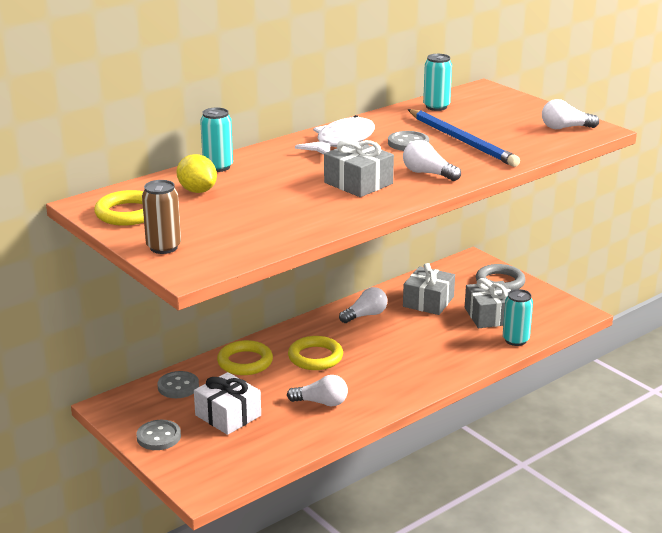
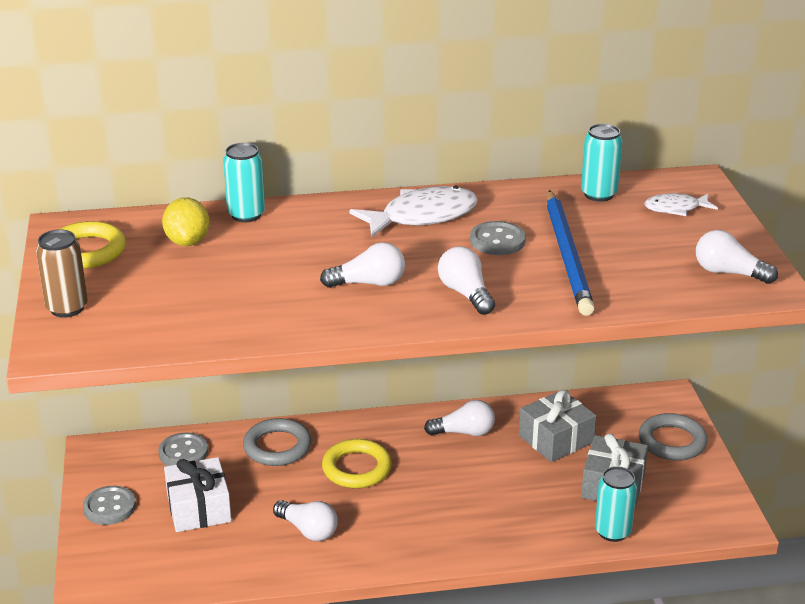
camera: 30 degrees right, 5 degrees up
(245, 362) = (277, 447): yellow ring -> grey ring
(358, 183) = (369, 283): grey gift -> white light bulb
(492, 104) = (675, 208): none -> white fish

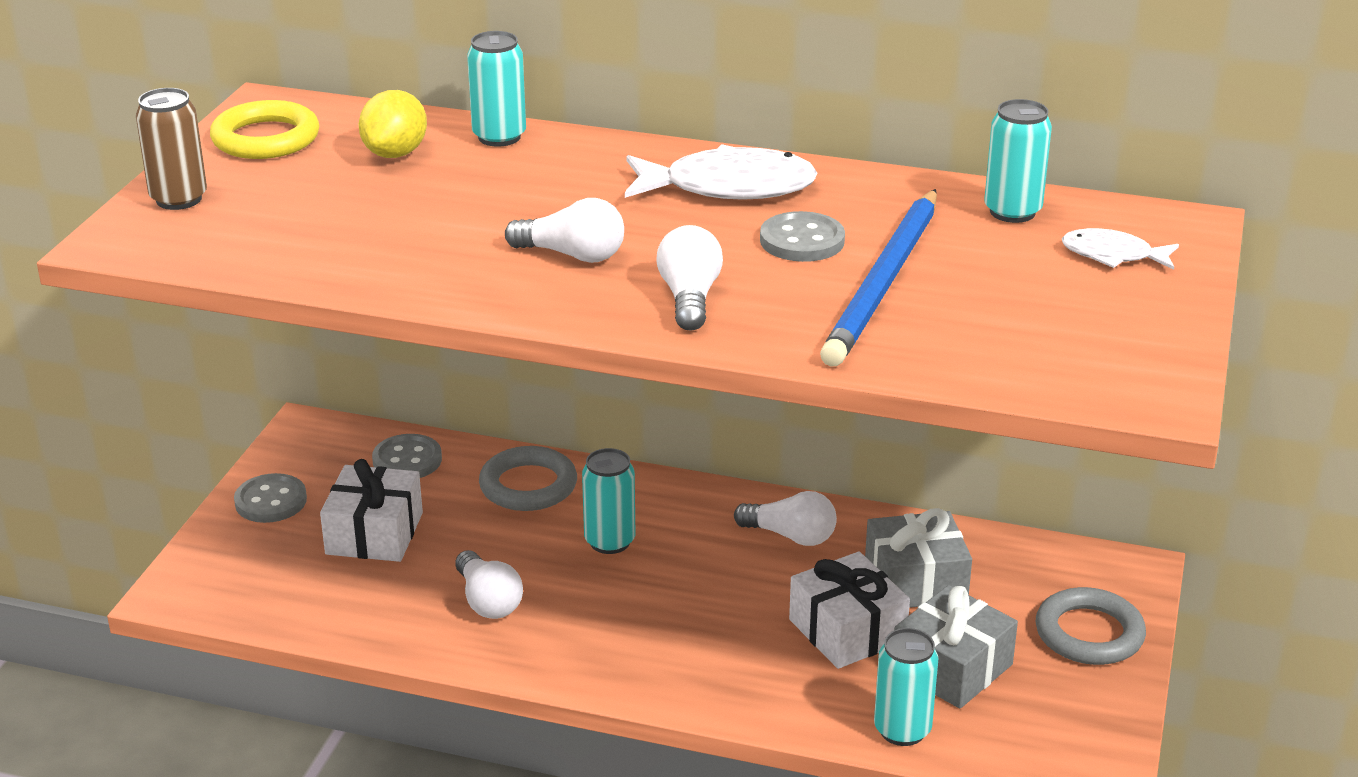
camera: 25 degrees right, 0 degrees up
(356, 468) = (610, 541): yellow ring -> turquoise can
(539, 481) = (847, 630): none -> white gift
(728, 273) = (1107, 361): white light bulb -> none

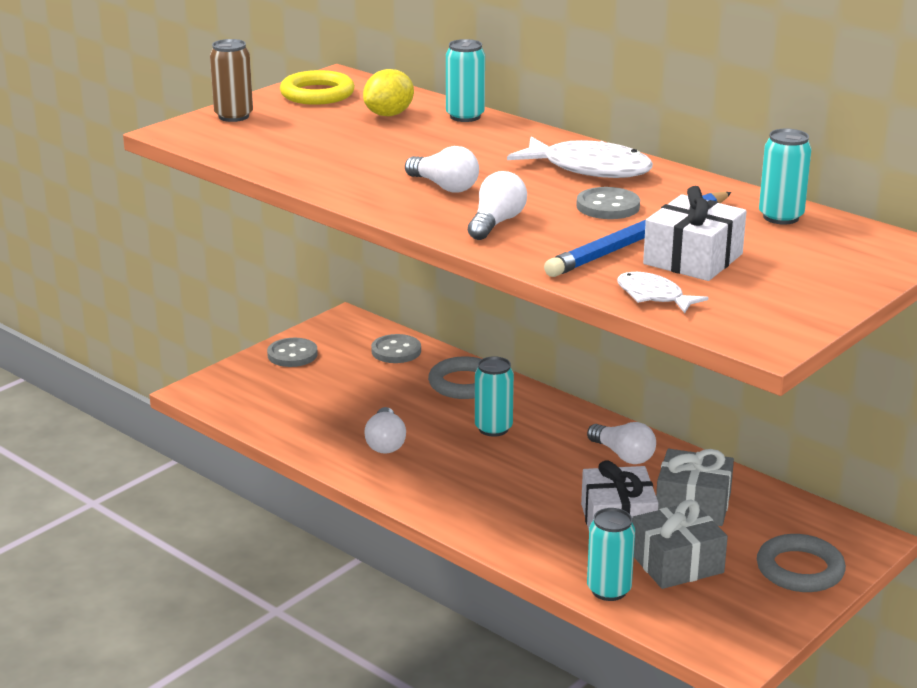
camera: 25 degrees right, 5 degrees down
(374, 533) = (343, 387): white gift -> white gift (693, 259)
(1113, 255) = (829, 255): white fish -> white fish (653, 296)

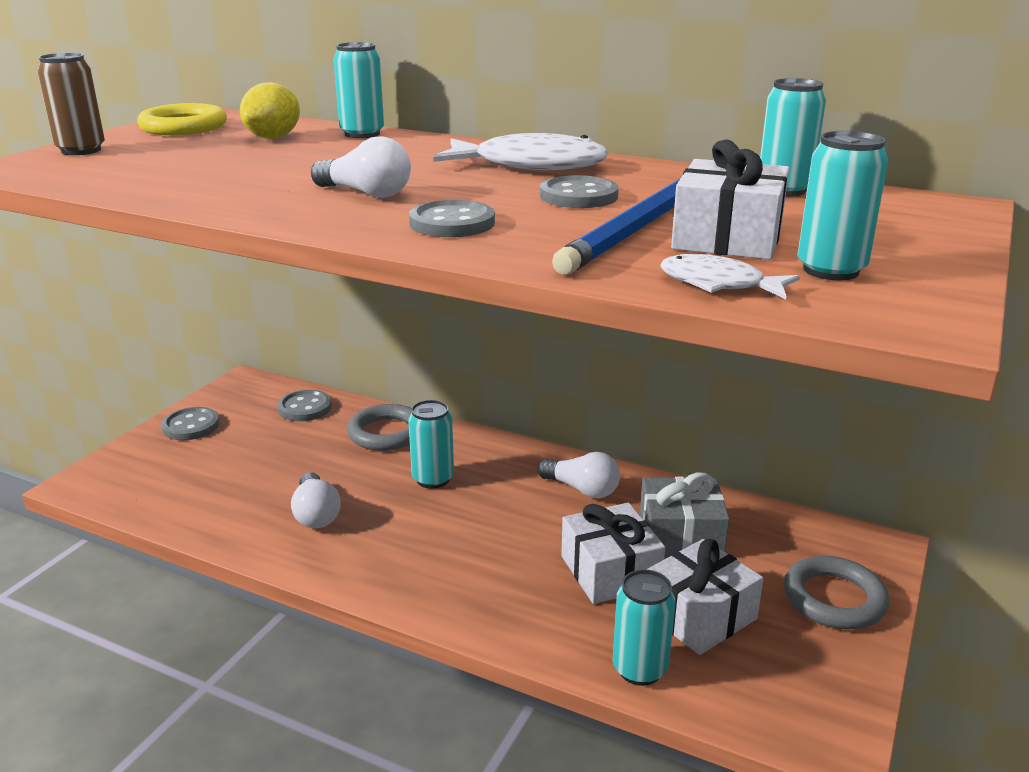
camera: 15 degrees left, 0 degrees up
(496, 223) = (452, 223): white light bulb -> grey button
(676, 563) = (699, 615): grey gift -> white gift
(744, 294) = (831, 270): none -> turquoise can

